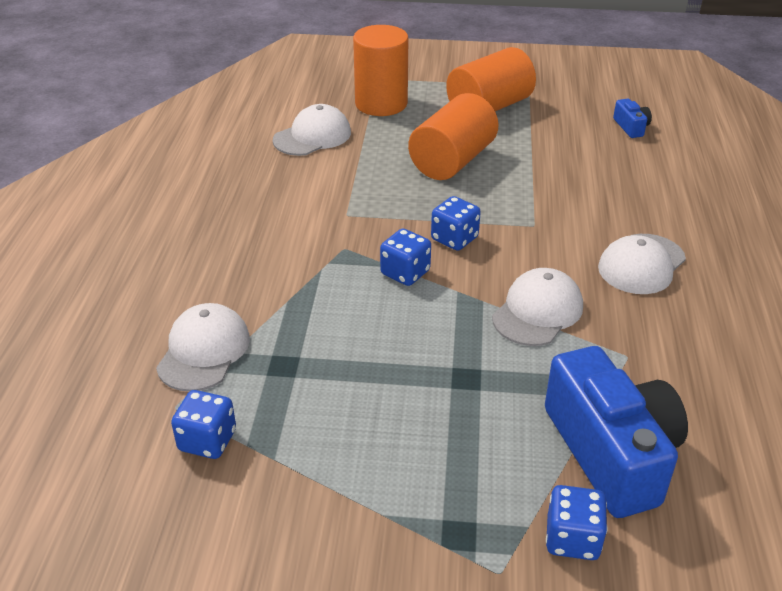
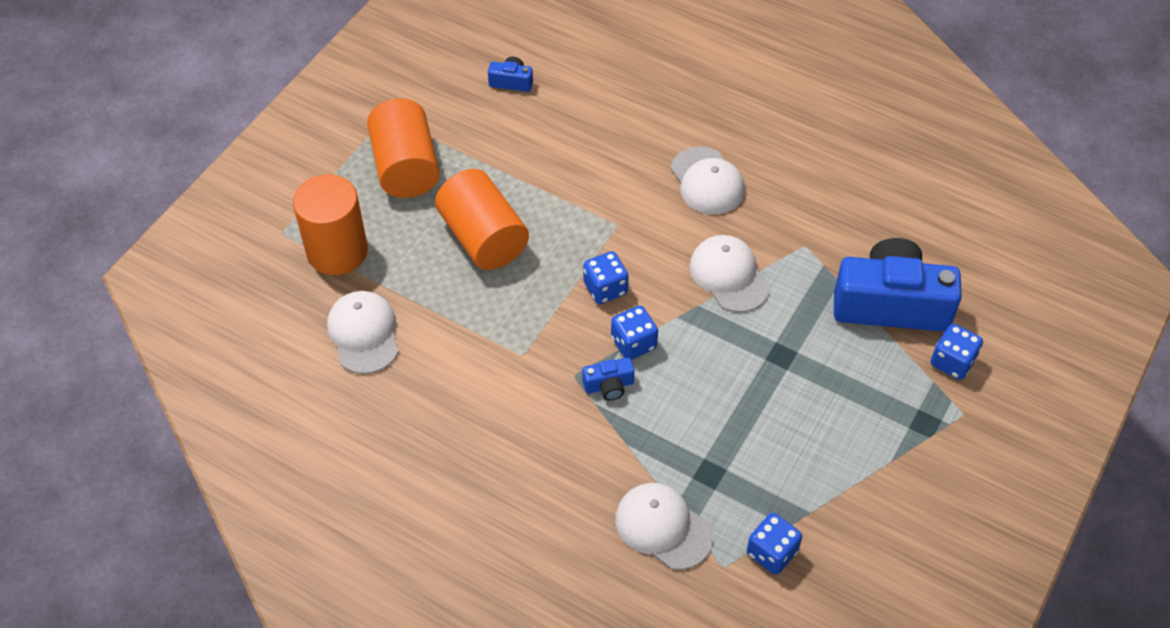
camera: 65 degrees left, 15 degrees up
(346, 271) = (609, 386): none -> blue camera

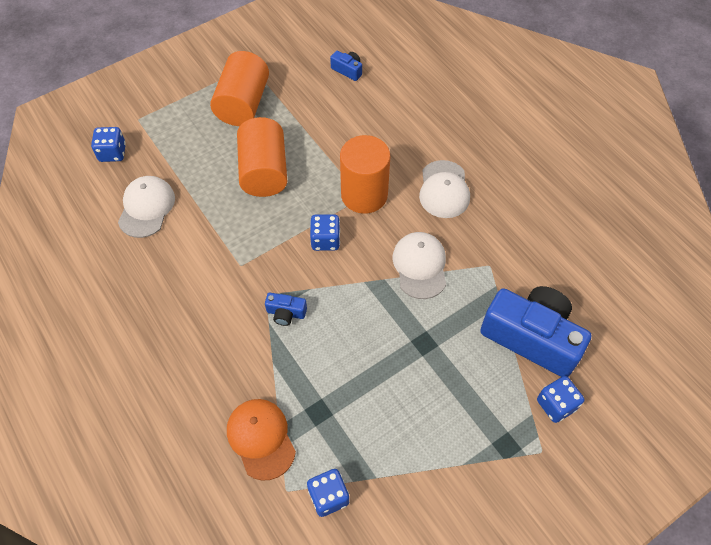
camera: 25 degrees right, 5 degrees up
(337, 251) = (165, 144): orange cylinder -> orange cylinder (364, 195)
(633, 343) = (321, 289): blue dice -> blue dice (112, 153)
(663, 527) = (261, 438): white cap -> orange cap

